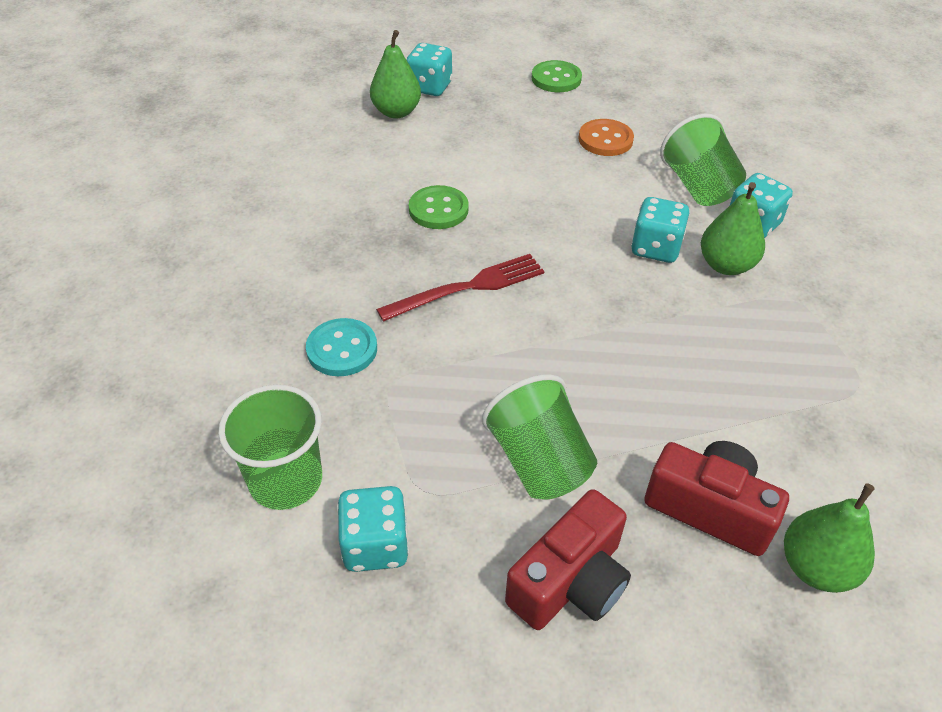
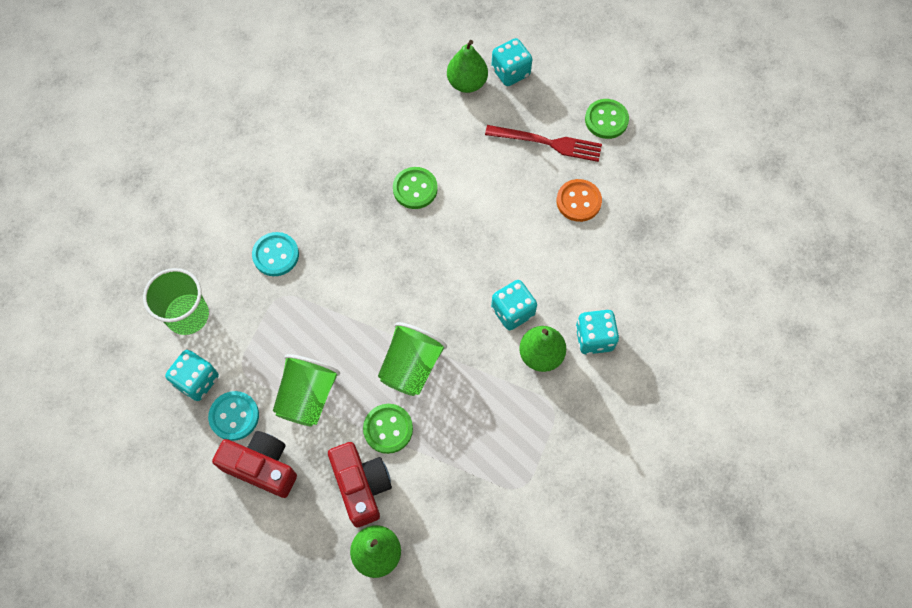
camera: 40 degrees right, 20 degrees up
(468, 287) = (377, 261): red fork -> red fork (548, 143)
(470, 550) = (234, 416): none -> turquoise button
(570, 581) = (262, 467): red camera -> red camera turned 150 degrees counterclockwise
(666, 429) = (388, 429): none -> green button
(698, 187) = (595, 284): green cup -> green cup (411, 367)

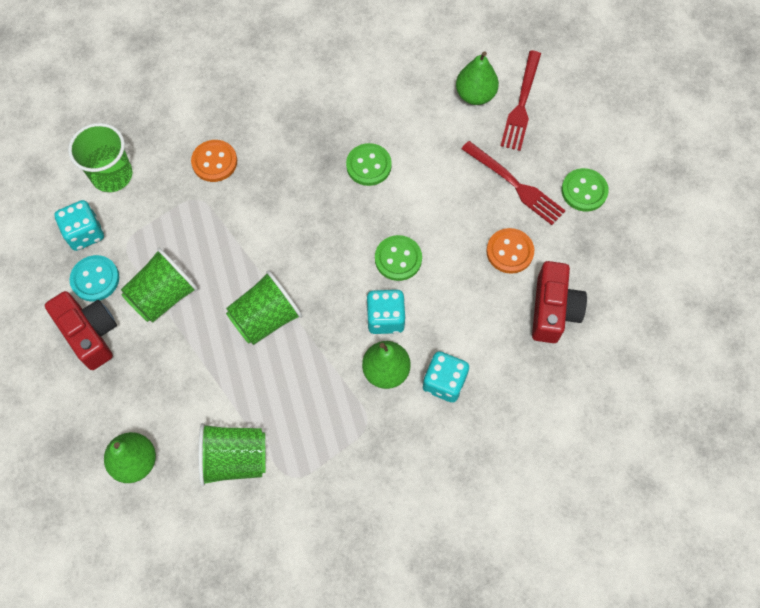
camera: 30 degrees right, 0 degrees up
(276, 255) = (214, 162): turquoise button -> orange button
(361, 486) = (159, 396): red camera -> red camera (553, 310)
(388, 429) = (212, 361): green button -> green button (398, 259)
(462, 500) = (235, 459): none -> green cup
(510, 72) = (521, 104): turquoise dice -> red fork

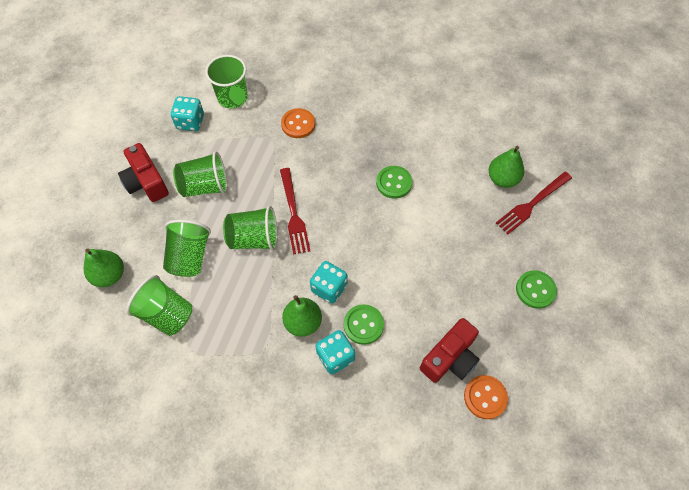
camera: 35 degrees right, 5 degrees down
(90, 334) = (146, 182): red camera -> red camera turned 150 degrees clockwise
(95, 279) = (174, 152): turquoise button -> none
(210, 383) = (189, 257): none -> green cup
(398, 259) = (367, 254): green button -> green button (363, 325)
(509, 251) = (448, 298): orange button -> orange button (485, 397)
(515, 185) = (487, 255): red fork -> red fork (293, 214)

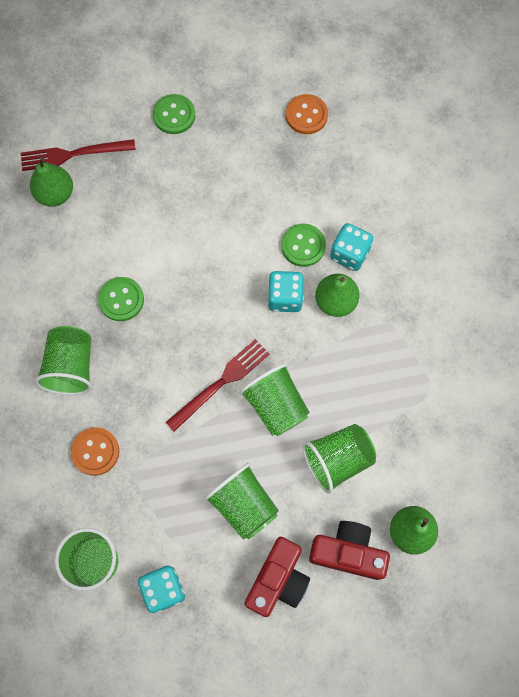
camera: 120 degrees left, 10 degrees up
(166, 314) = (411, 439): green cup -> green cup (71, 367)
(450, 358) = (288, 158): red camera -> red camera (348, 552)
(532, 204) = (73, 154): red fork -> red fork turned 150 degrees clockwise

